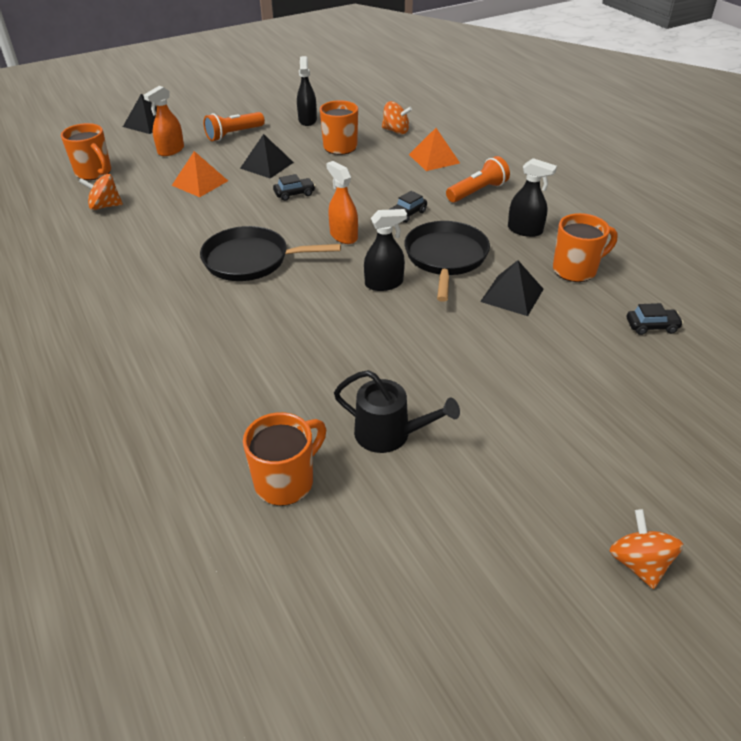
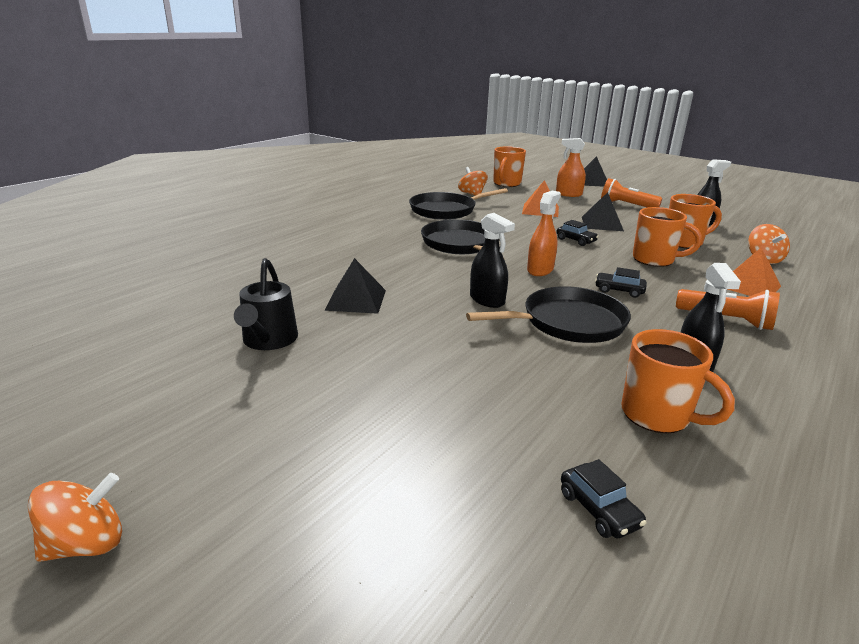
camera: 65 degrees right, 15 degrees down
(141, 240) = (446, 210): none -> black pan
(286, 481) = (198, 308): orange mug -> orange mug (654, 260)
(512, 295) = (545, 374): black pyramid -> black pyramid (356, 300)

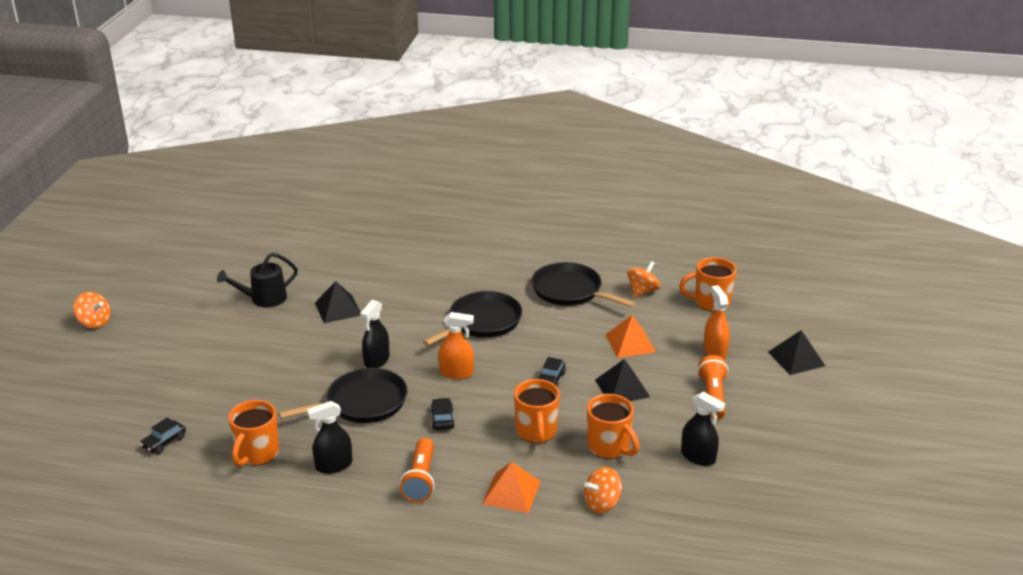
camera: 65 degrees right, 5 degrees up
(568, 323) = (362, 403): black pan -> black pan turned 75 degrees counterclockwise

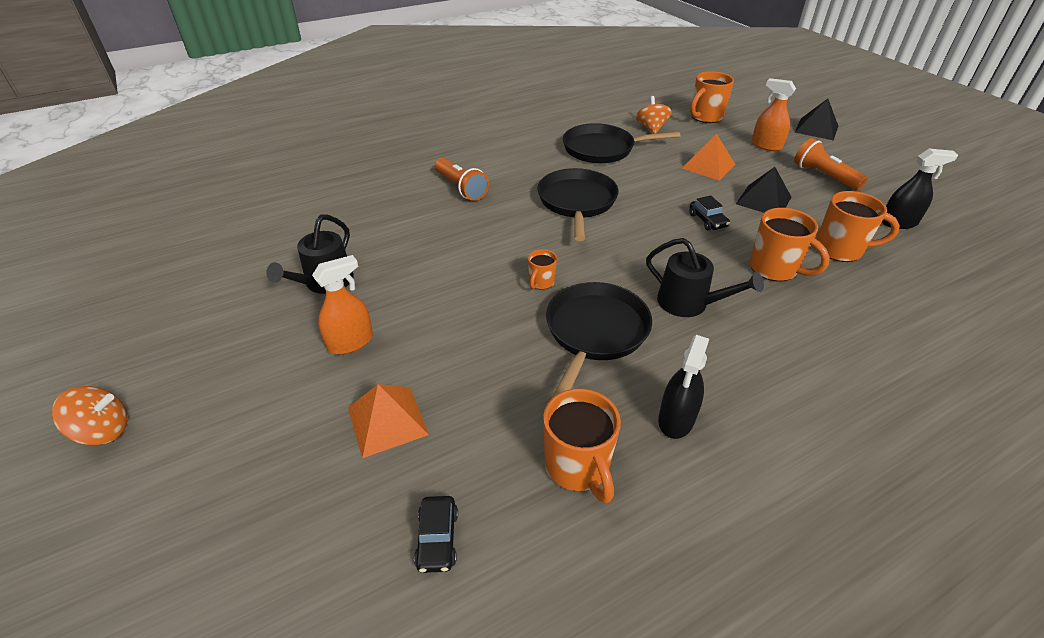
camera: 40 degrees left, 10 degrees up
(338, 309) = (425, 253): black pyramid -> none
(376, 360) = (541, 282): black spray bottle -> orange mug
(421, 479) = (773, 375): orange flashlight -> orange flashlight (461, 188)
(442, 419) = (688, 303): black car -> black watering can
(456, 373) = (629, 255): orange spray bottle -> orange spray bottle (350, 342)
(511, 492) = (855, 335): orange pyramid -> orange pyramid (387, 421)
(602, 503) = (922, 299): orange spinning top -> none

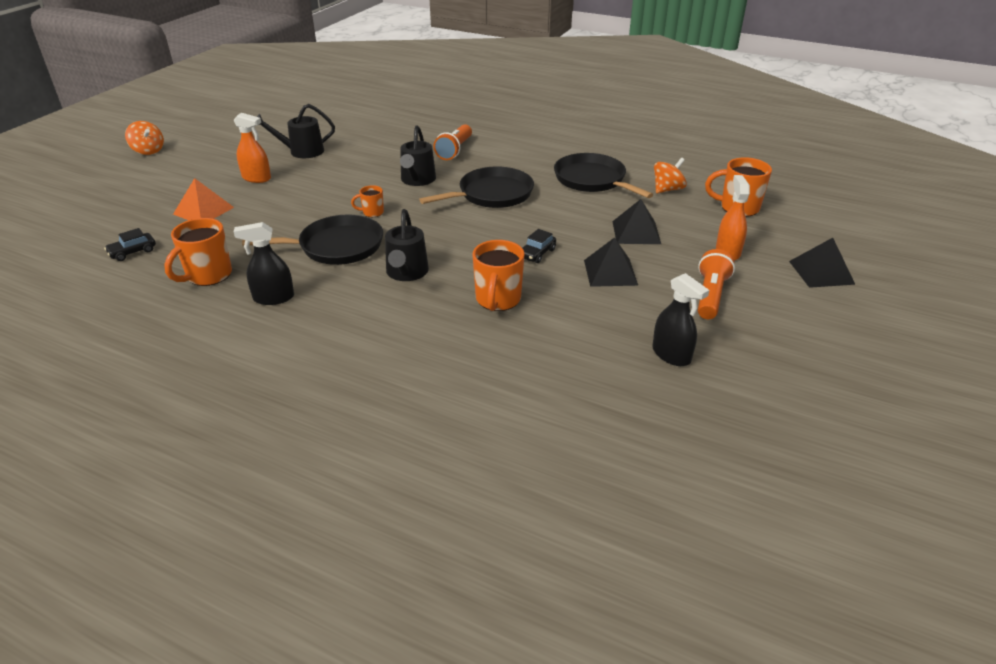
camera: 55 degrees right, 5 degrees down
(499, 231) = (417, 180): none -> black watering can
(708, 166) = (636, 232): orange pyramid -> black pyramid
(840, 250) = (571, 328): orange mug -> none

